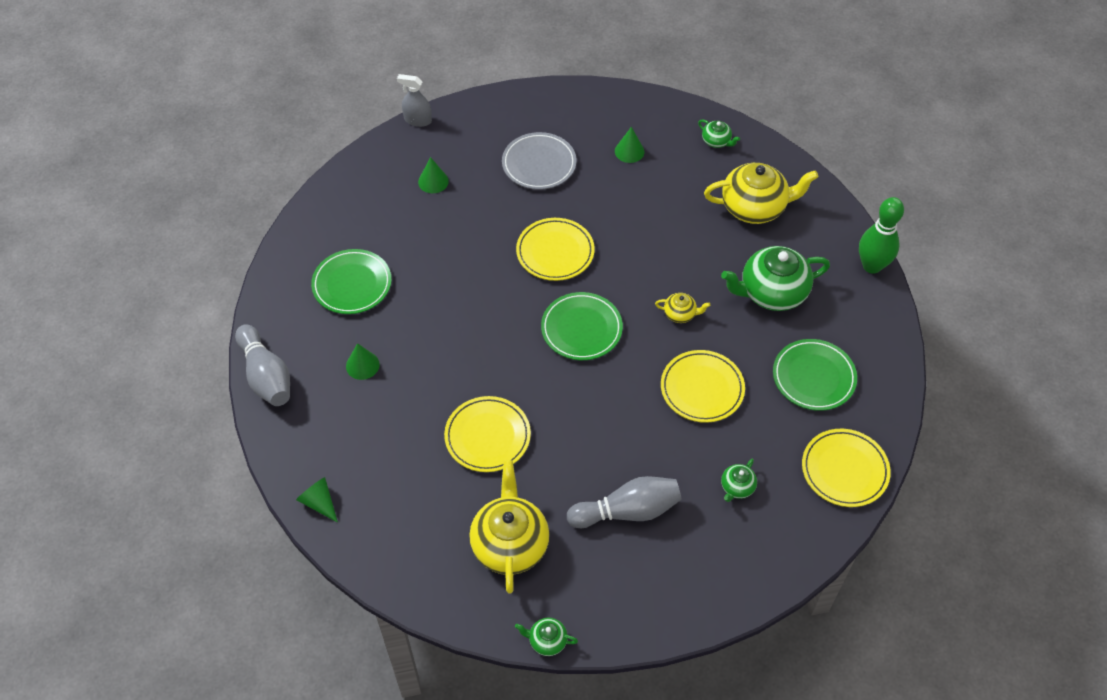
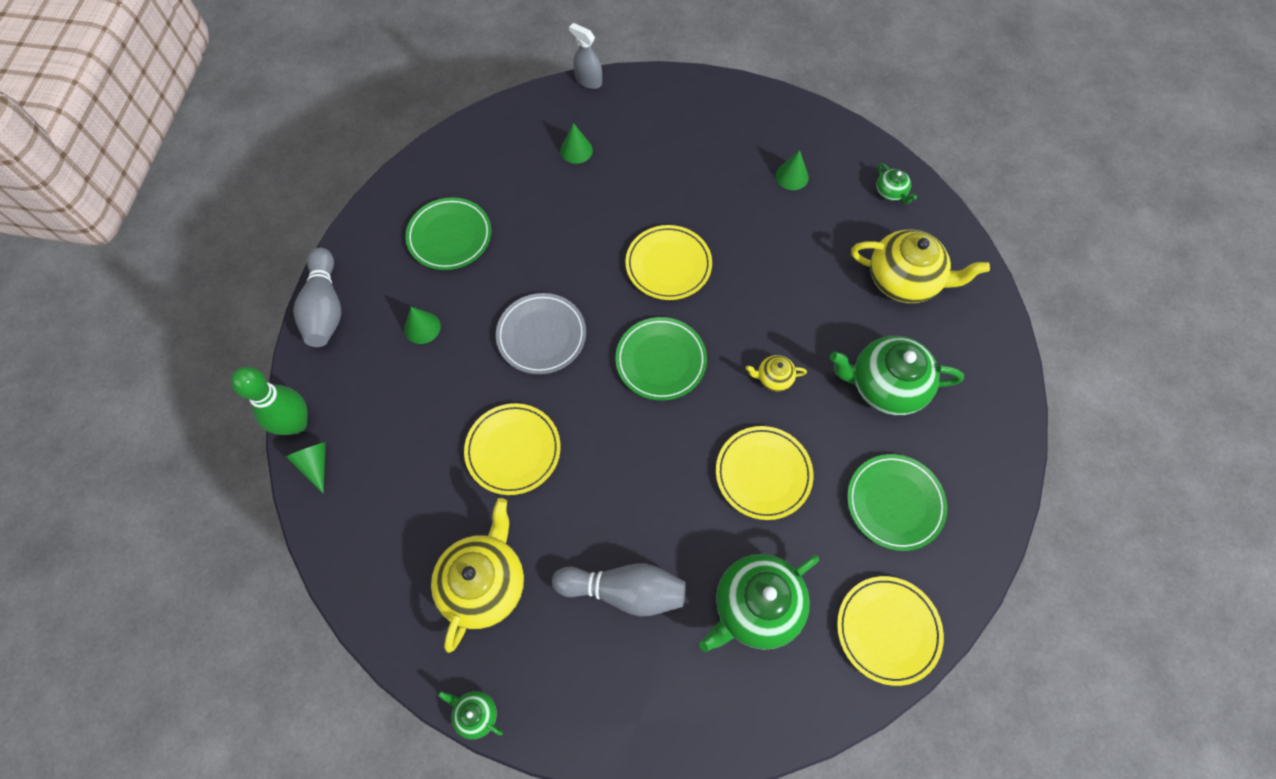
camera: 20 degrees right, 10 degrees up
(539, 164) = (691, 163): grey plate -> grey plate (541, 335)
(680, 314) = (773, 378): yellow teapot -> yellow teapot turned 150 degrees clockwise
(737, 487) = (756, 607): green teapot -> green teapot, size x2.15
(872, 266) = (1013, 390): green bowling pin -> green bowling pin (296, 424)

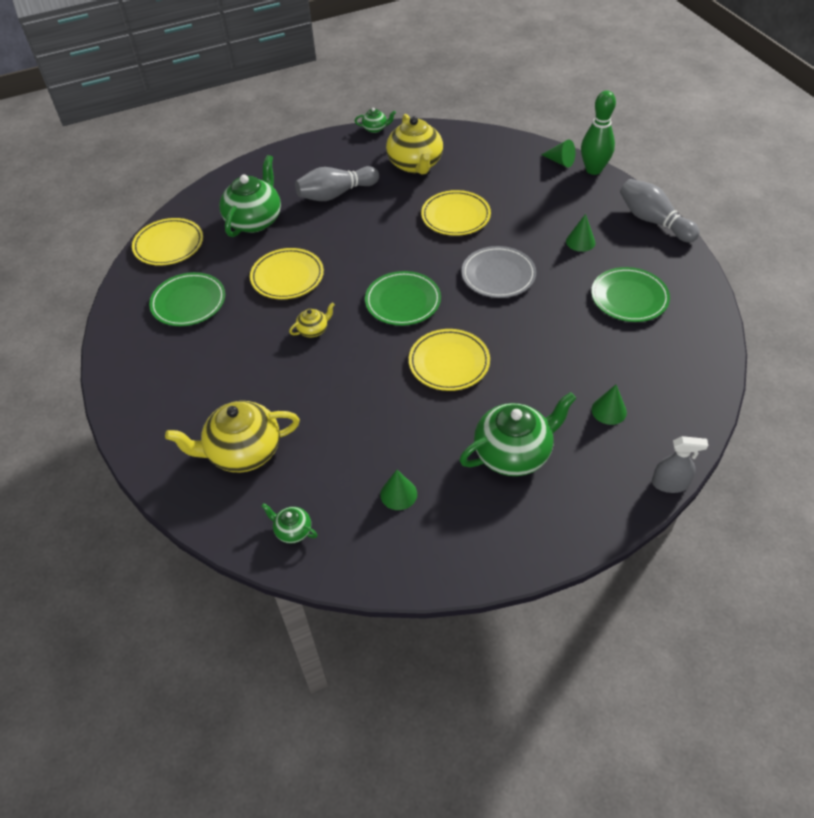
camera: 150 degrees right, 15 degrees down
(885, 386) = (225, 365): green teapot -> green teapot (513, 453)

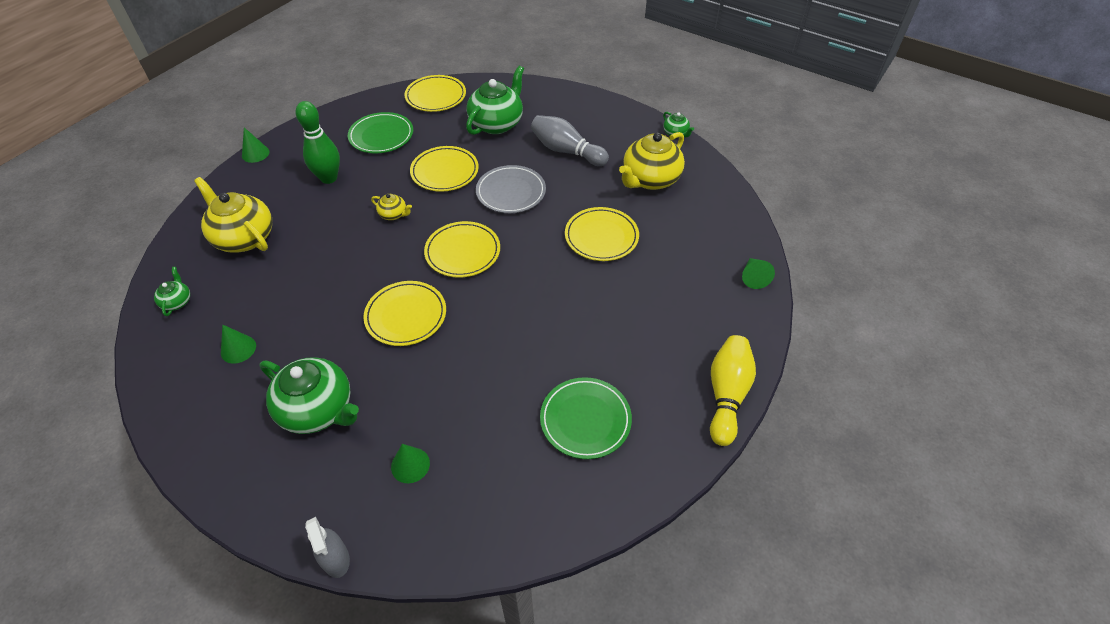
camera: 55 degrees right, 0 degrees up
(254, 220) = (497, 123): green teapot -> green teapot turned 45 degrees counterclockwise
(403, 301) = (463, 252): green plate -> yellow plate
(498, 275) = (543, 301): grey plate -> grey plate (511, 192)
(580, 241) = (641, 344): green cone -> green cone (255, 153)
(593, 170) = (766, 309): green bowling pin -> green bowling pin (329, 178)
(653, 221) = (726, 395): grey bowling pin -> yellow bowling pin

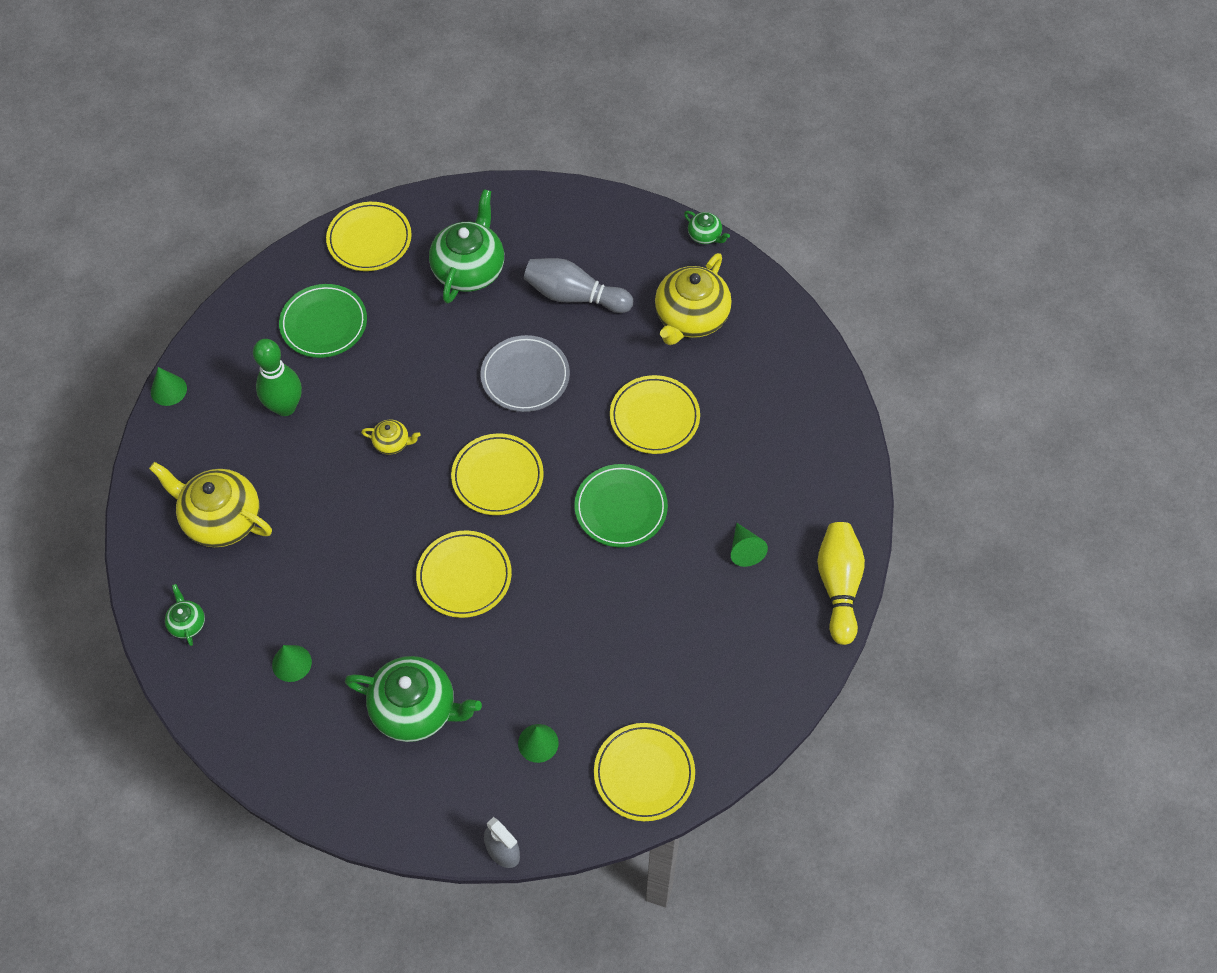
camera: 15 degrees left, 10 degrees up
(445, 172) = (430, 363): yellow plate -> yellow plate (644, 773)
(585, 420) = (701, 650): green plate -> green plate (621, 508)
(753, 277) = (840, 433): green cone -> green cone (745, 550)

